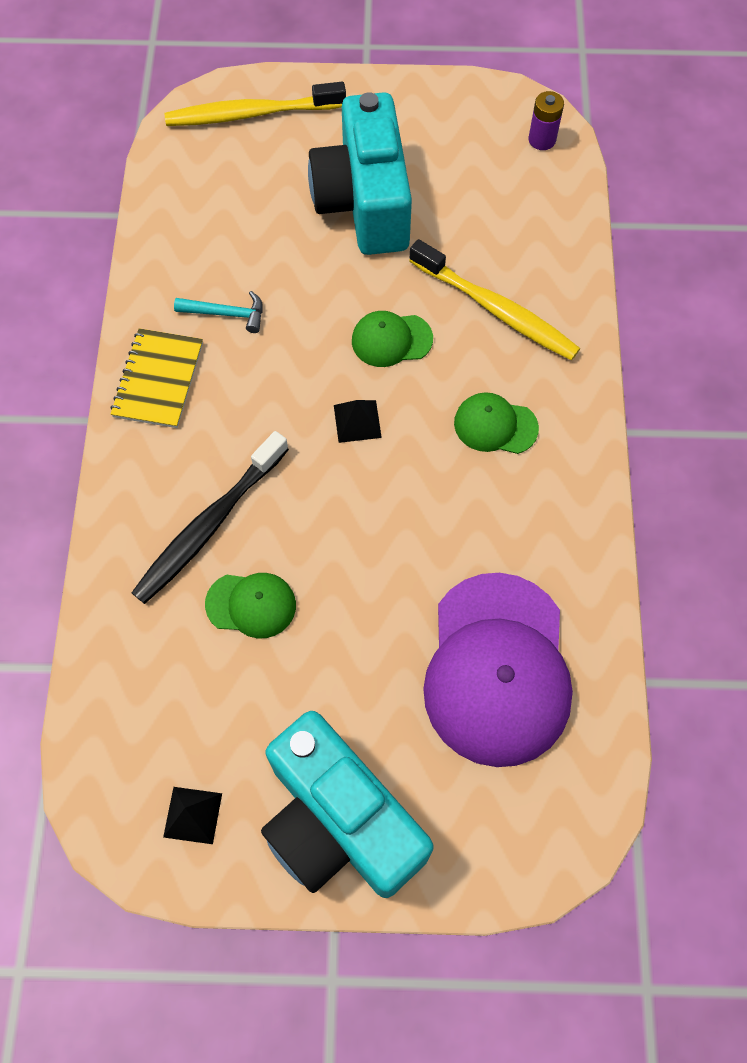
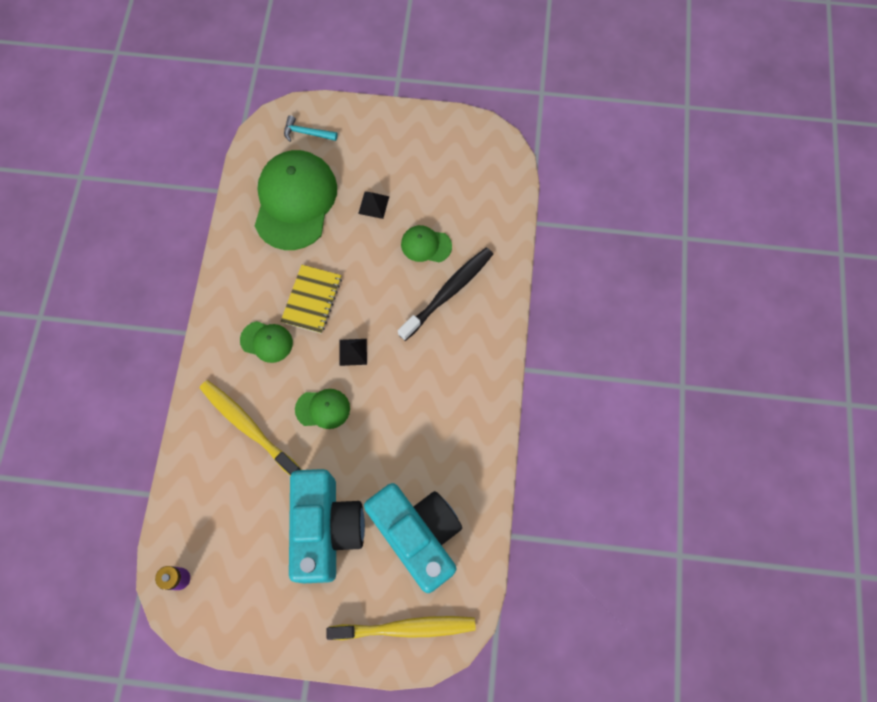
camera: 175 degrees left, 5 degrees up
(158, 380) = (479, 392): yellow notebook -> yellow notebook (312, 300)
(192, 815) = (460, 146): black pyramid -> black pyramid (373, 205)
(226, 314) = (433, 439): turquoise hammer -> turquoise hammer (307, 133)
(338, 822) = (388, 138): turquoise camera -> turquoise camera (418, 535)
(497, 669) = (295, 201): purple cap -> green cap

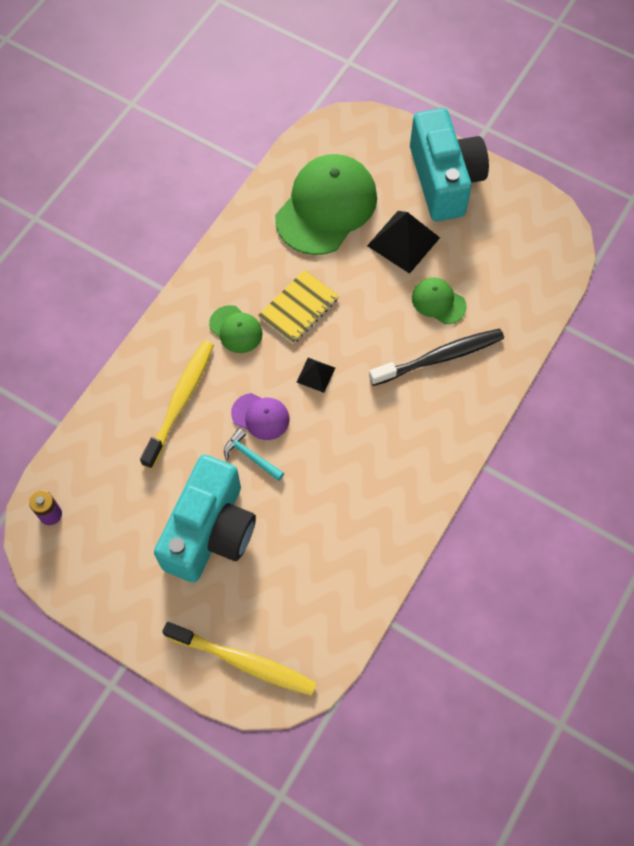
camera: 25 degrees right, 5 degrees down
(248, 426) = (180, 401): yellow toothbrush -> yellow toothbrush turned 45 degrees clockwise
(307, 133) = (369, 146): turquoise hammer -> turquoise hammer (251, 456)
(323, 409) = (260, 416): green cap -> purple cap
(373, 205) = (403, 241): black pyramid -> black pyramid, size x1.85
(418, 535) = (297, 579): turquoise camera -> turquoise camera (444, 180)

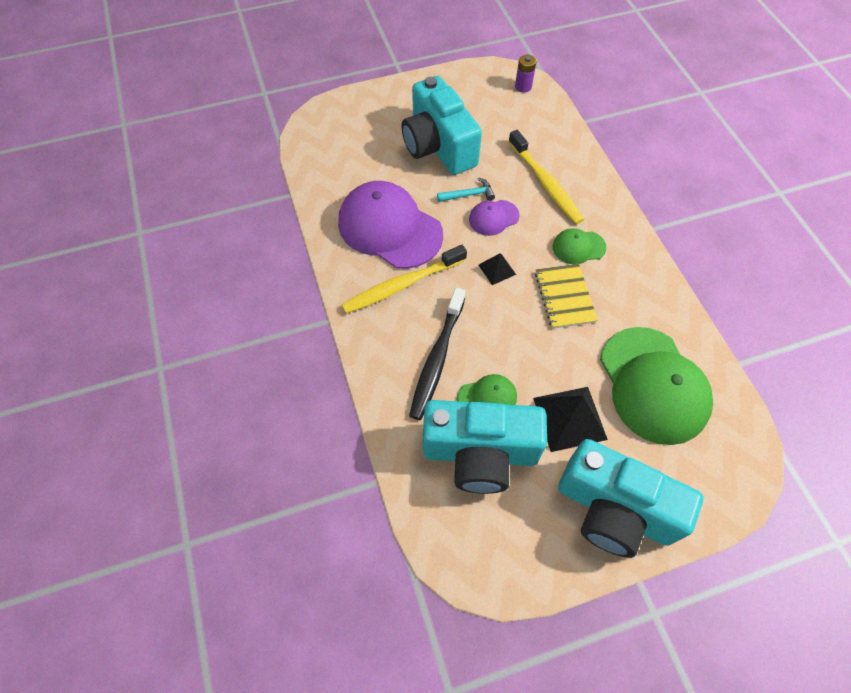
camera: 130 degrees right, 5 degrees down
(244, 661) = (346, 116): yellow toothbrush -> yellow toothbrush (402, 285)
(349, 493) = (390, 228): none -> purple cap
(484, 278) = (480, 453): none -> turquoise camera

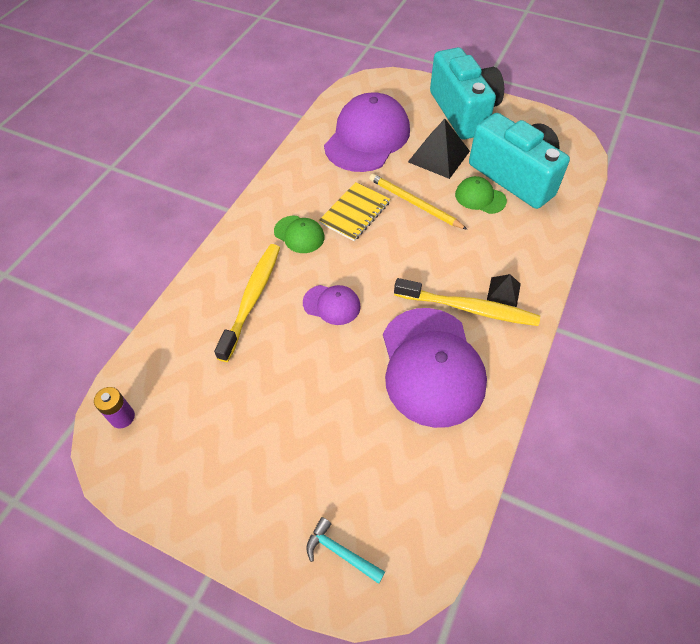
camera: 135 degrees left, 5 degrees down
(437, 359) = (492, 240): black toothbrush -> none
(438, 146) = (293, 417): turquoise camera -> none
(468, 195) = (327, 341): turquoise hammer -> turquoise hammer (340, 552)
(497, 269) = (379, 264): black pyramid -> black pyramid (503, 292)
(531, 344) = (415, 203): none -> yellow pencil
(653, 385) = (367, 138): green cap -> purple cap

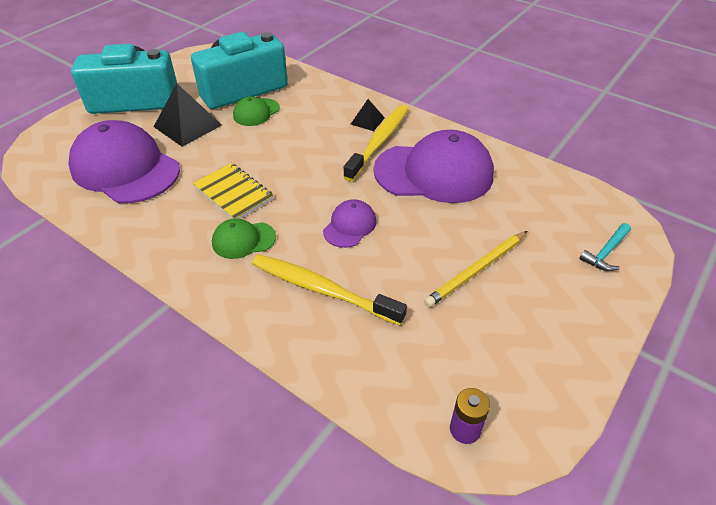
camera: 80 degrees left, 10 degrees down
(299, 234) = (243, 240): green cap -> green cap turned 150 degrees counterclockwise
(415, 203) = (243, 151): yellow pencil -> yellow pencil (477, 270)

